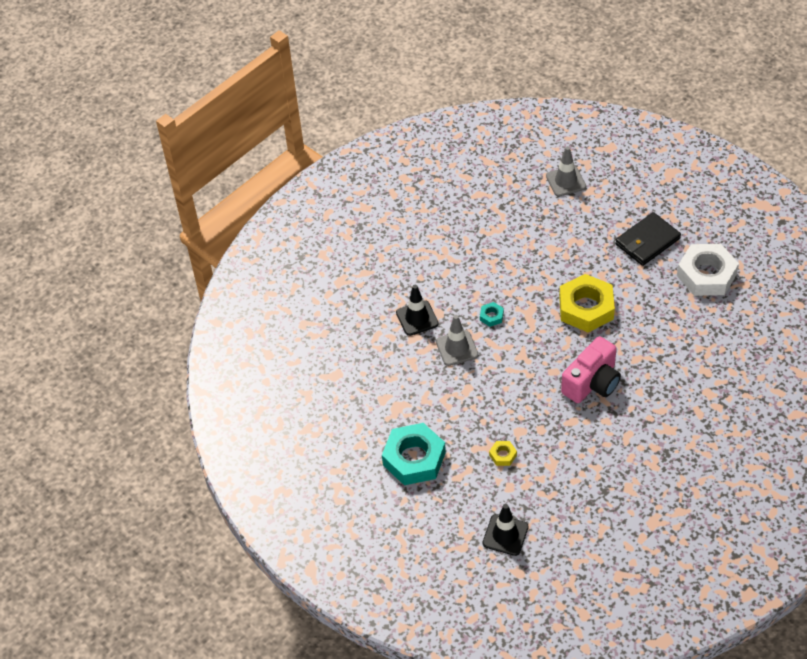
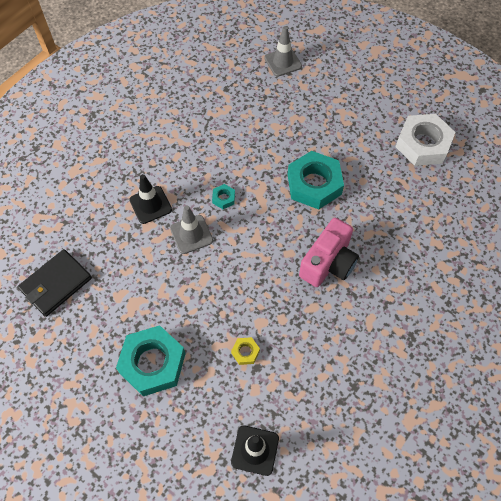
camera: 10 degrees left, 10 degrees up
(586, 308) = (314, 184): yellow nut -> turquoise nut
(647, 241) = (364, 115): black wallet -> black wallet (56, 284)

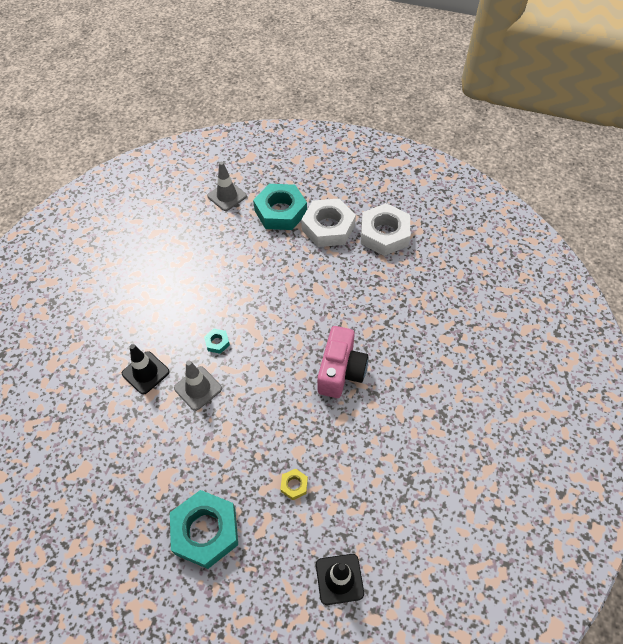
camera: 20 degrees left, 5 degrees down
(56, 284) = (74, 487): black wallet -> none
(314, 184) = (299, 301): turquoise nut -> turquoise nut (280, 212)
(369, 121) = (328, 227): none -> white nut

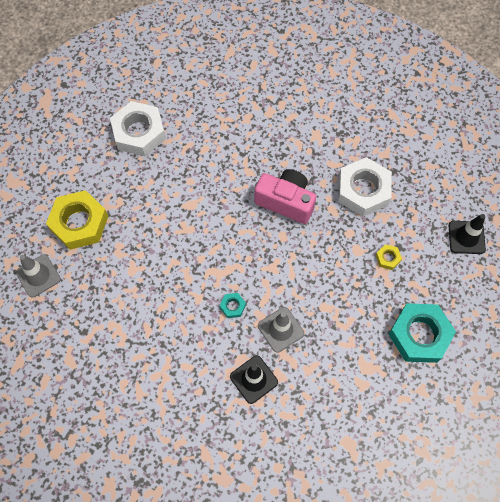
camera: 80 degrees left, 10 degrees up
(280, 212) = (79, 223): turquoise nut -> yellow nut
(328, 227) = (115, 181): white nut -> white nut (363, 190)

